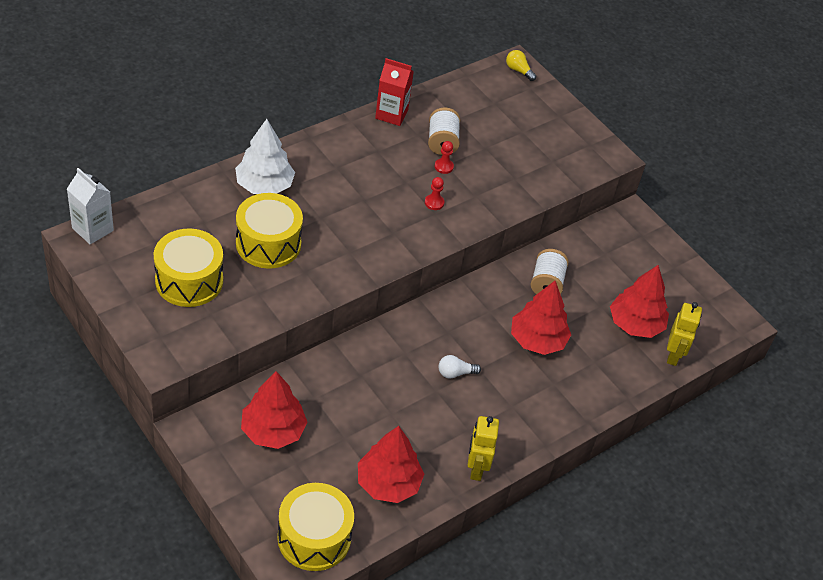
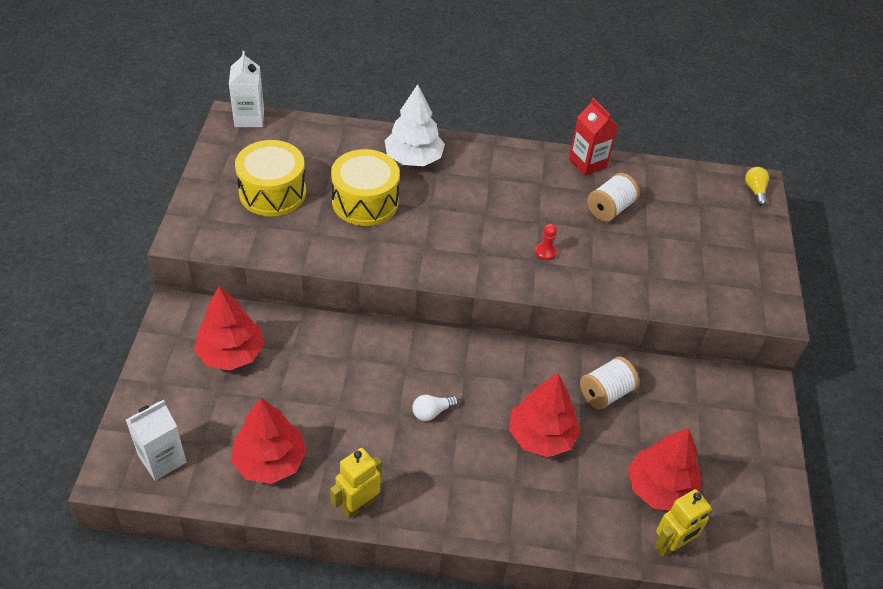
camera: 45 degrees right, 0 degrees up
(314, 537) = (162, 459): yellow drum -> white carton
(443, 166) = (588, 229): red pawn -> none
(455, 373) = (432, 412): white light bulb -> white light bulb turned 60 degrees counterclockwise

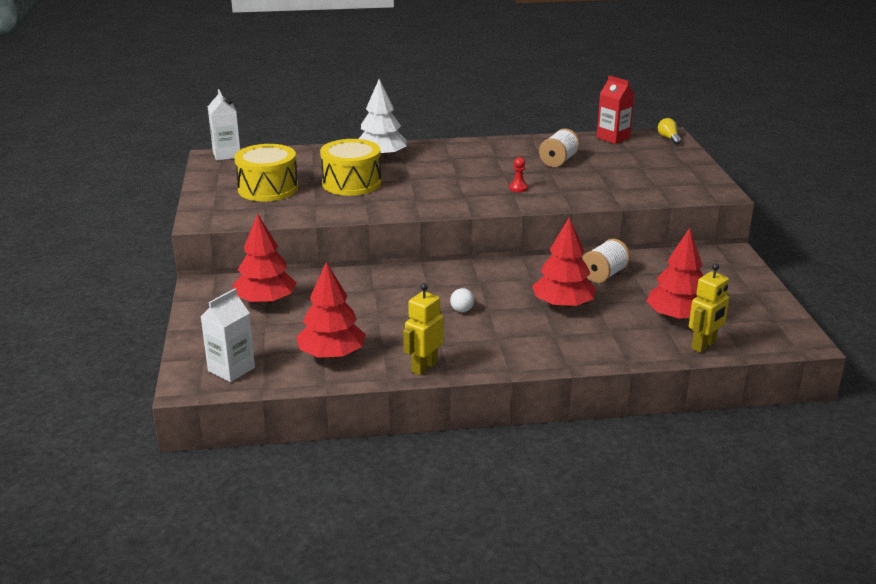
camera: 10 degrees left, 20 degrees down
(432, 412) = (462, 306): white light bulb -> white light bulb turned 45 degrees counterclockwise
(587, 163) = (527, 142): red carton -> red carton (613, 138)

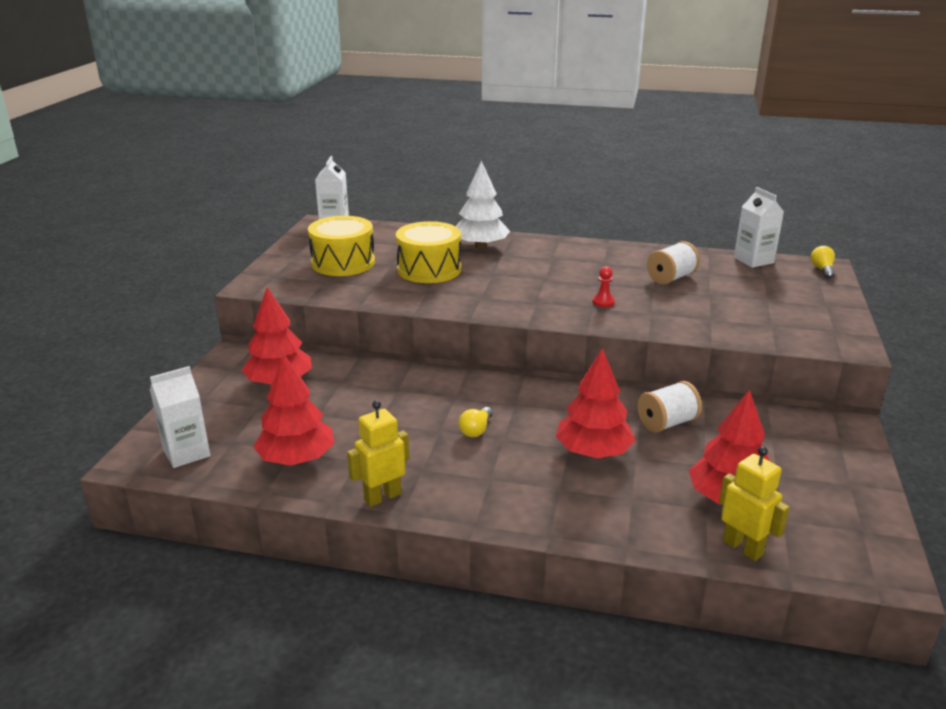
camera: 20 degrees right, 0 degrees up
(462, 306) = (476, 430): white light bulb -> yellow light bulb
(613, 138) = (753, 260): red carton -> white carton
(704, 345) = (743, 547): yellow robot -> yellow robot turned 105 degrees counterclockwise

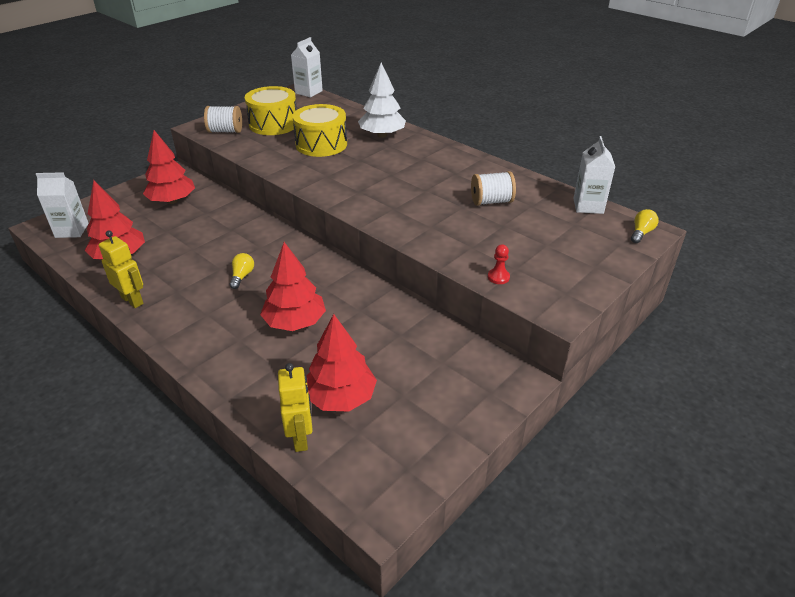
camera: 30 degrees right, 10 degrees up
(382, 497) = (132, 300): yellow robot -> yellow robot turned 45 degrees clockwise
(476, 430) = (242, 276): yellow light bulb -> yellow light bulb turned 135 degrees clockwise
(603, 302) = (407, 206): red pawn -> red pawn (498, 277)
(667, 423) = (375, 321): white spool -> white spool (225, 131)

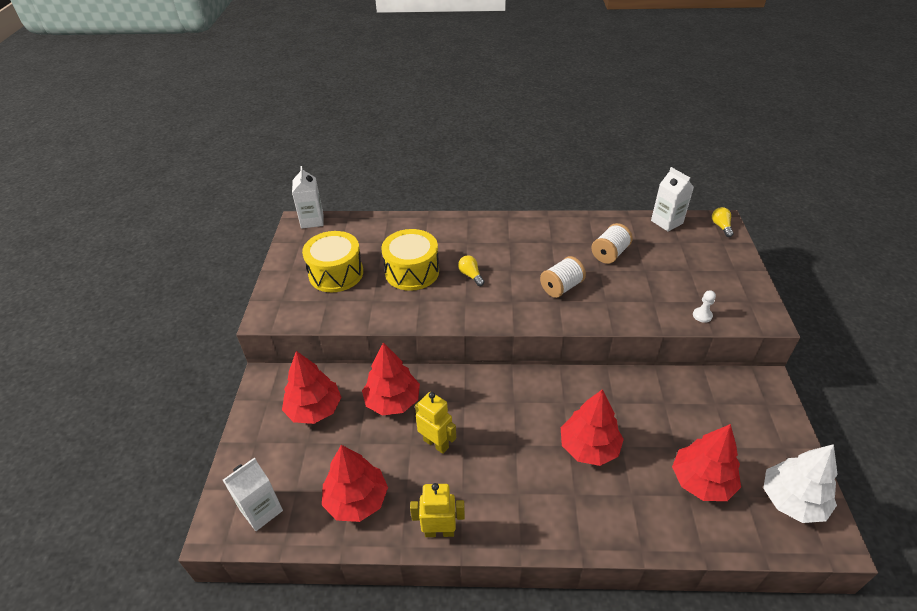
camera: 40 degrees left, 5 degrees up
(219, 222) = (392, 401): none -> red tree
(225, 131) = (302, 306): white spool -> white spool (561, 287)
(242, 276) = (492, 438): yellow light bulb -> yellow light bulb (471, 275)
(301, 438) = (725, 533): yellow robot -> yellow robot (436, 443)
(382, 135) = (446, 235): white tree -> white tree (792, 500)
(498, 277) = (702, 315): red pawn -> white pawn

